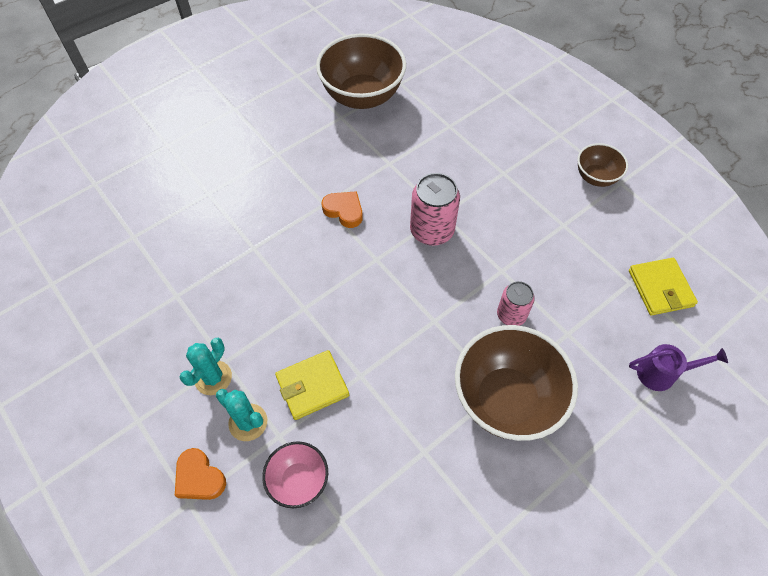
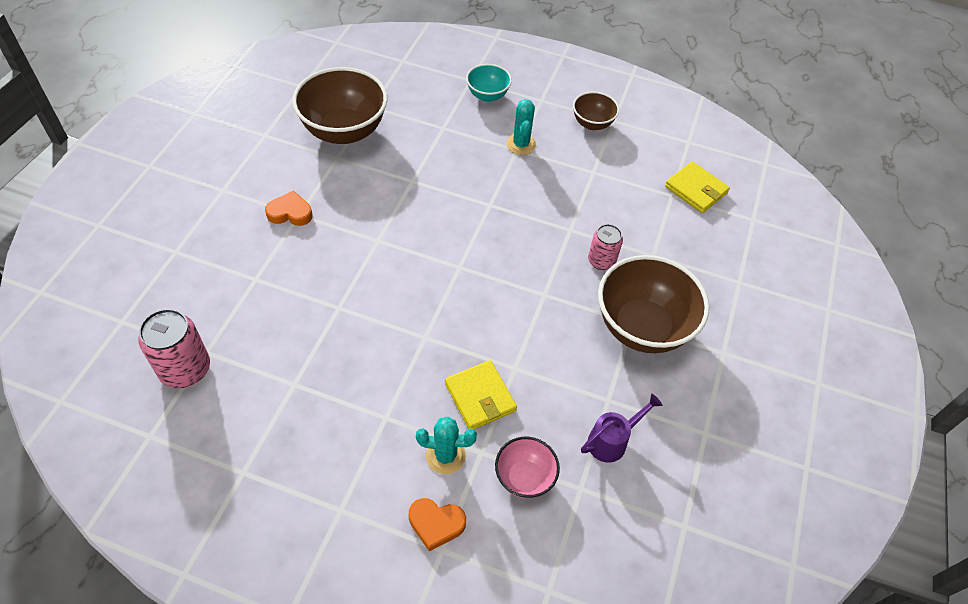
camera: 35 degrees left, 5 degrees down
(213, 378) = (385, 436): turquoise cactus -> turquoise cactus (521, 144)
(312, 386) = (480, 397): yellow wallet -> yellow wallet turned 60 degrees counterclockwise
(344, 211) = (401, 238): orange heart -> orange heart (290, 213)
(432, 231) = (490, 222): pink can -> pink can (185, 369)
(511, 111) = (487, 95): none -> turquoise bowl
(662, 373) = (738, 252): purple watering can -> purple watering can (612, 441)

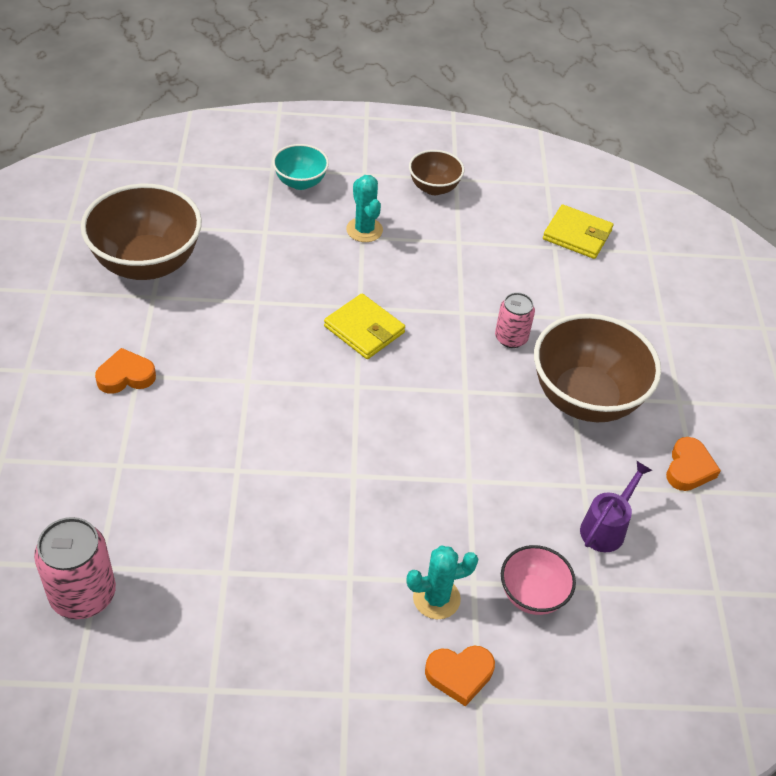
camera: 20 degrees left, 5 degrees down
(480, 397) = (445, 523): yellow wallet -> yellow wallet (364, 329)
(706, 412) = (688, 468): none -> orange heart

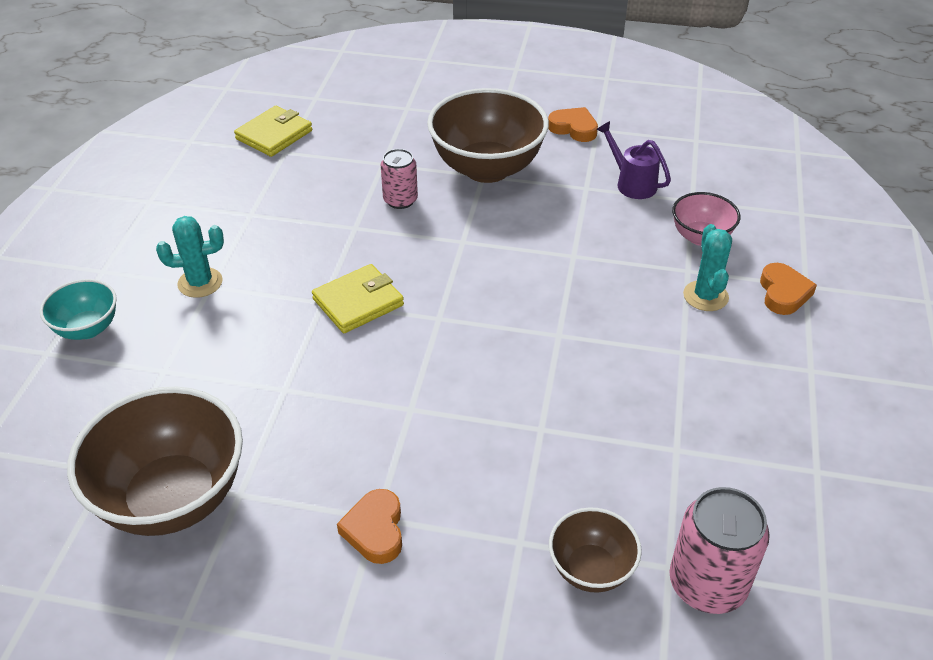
camera: 75 degrees left, 5 degrees down
(434, 188) = (156, 219): brown bowl -> brown bowl (591, 569)

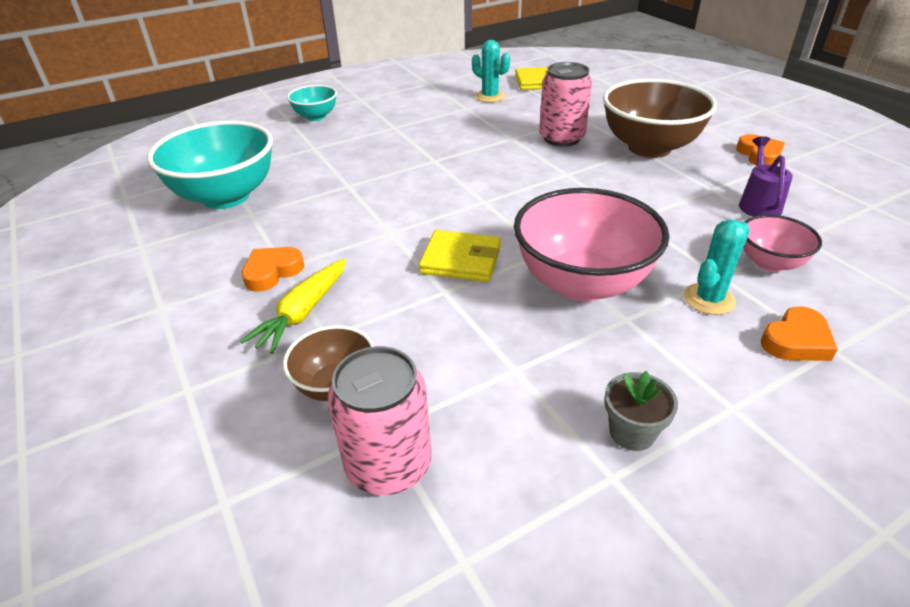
camera: 50 degrees right, 5 degrees down
(172, 498) = (226, 197): brown bowl -> turquoise bowl
(200, 283) = (392, 123): turquoise cactus -> turquoise cactus (490, 97)
(358, 302) = (452, 170): yellow wallet -> yellow wallet (461, 260)
(400, 200) = (561, 138): pink can -> pink can, size x1.59
(468, 541) = (302, 313): none -> yellow carrot
(619, 344) = (582, 283): none -> pink bowl
(789, 433) = (632, 432): none -> grey flower pot

